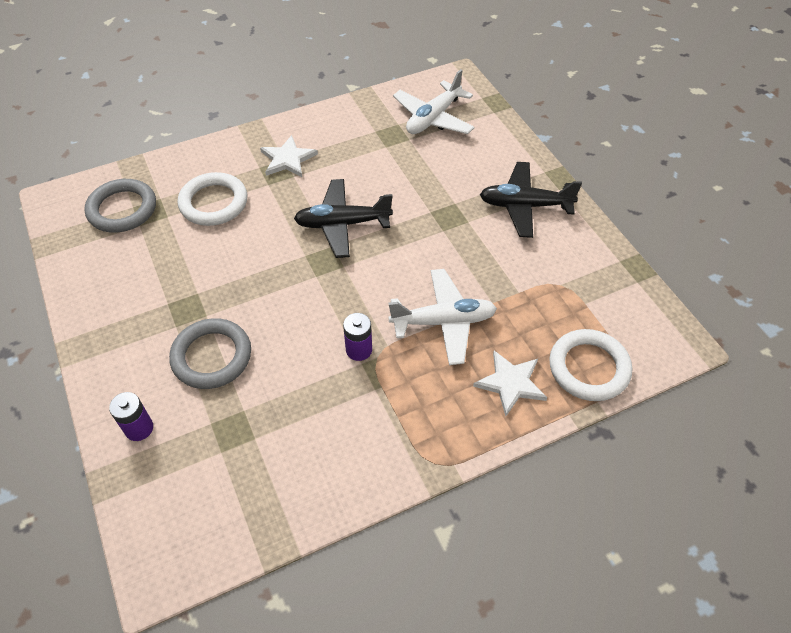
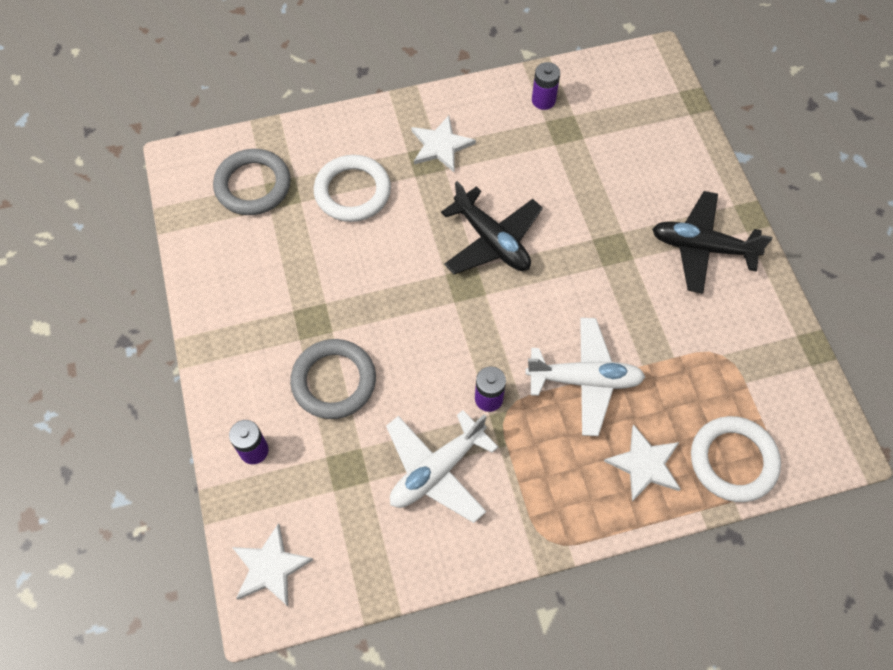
camera: 10 degrees right, 10 degrees up
(163, 534) = (270, 567): none -> white star
(342, 224) = (492, 240): black plane -> black plane turned 135 degrees counterclockwise
(371, 116) = (543, 100): none -> purple battery
(433, 118) = (616, 112): white plane -> white plane (437, 470)

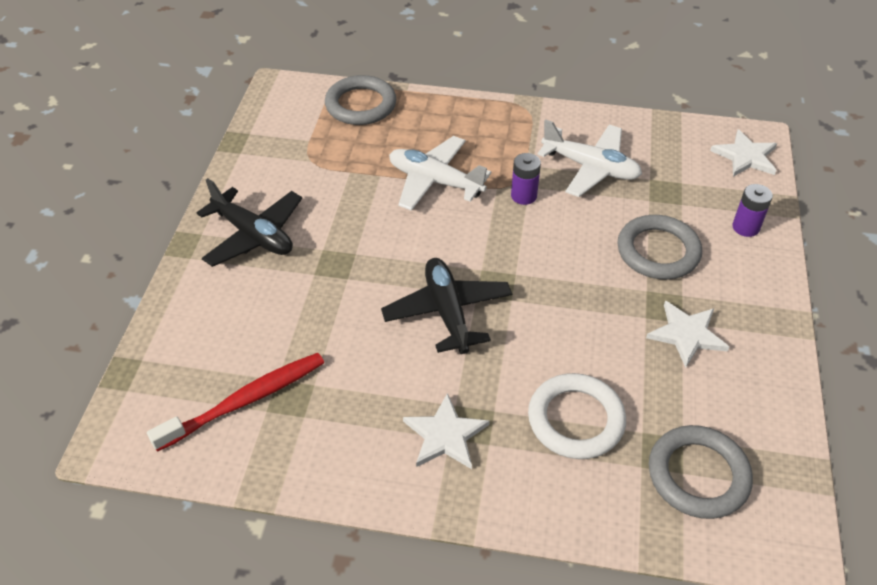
camera: 155 degrees left, 15 degrees down
(437, 470) = (590, 168): white plane -> white plane turned 45 degrees clockwise
(543, 100) = (287, 443): purple battery -> none
(593, 115) = (245, 401): none -> red toothbrush
(644, 464) = (426, 122): white star -> white star (687, 334)
(733, 461) = (361, 105): white ring -> grey ring

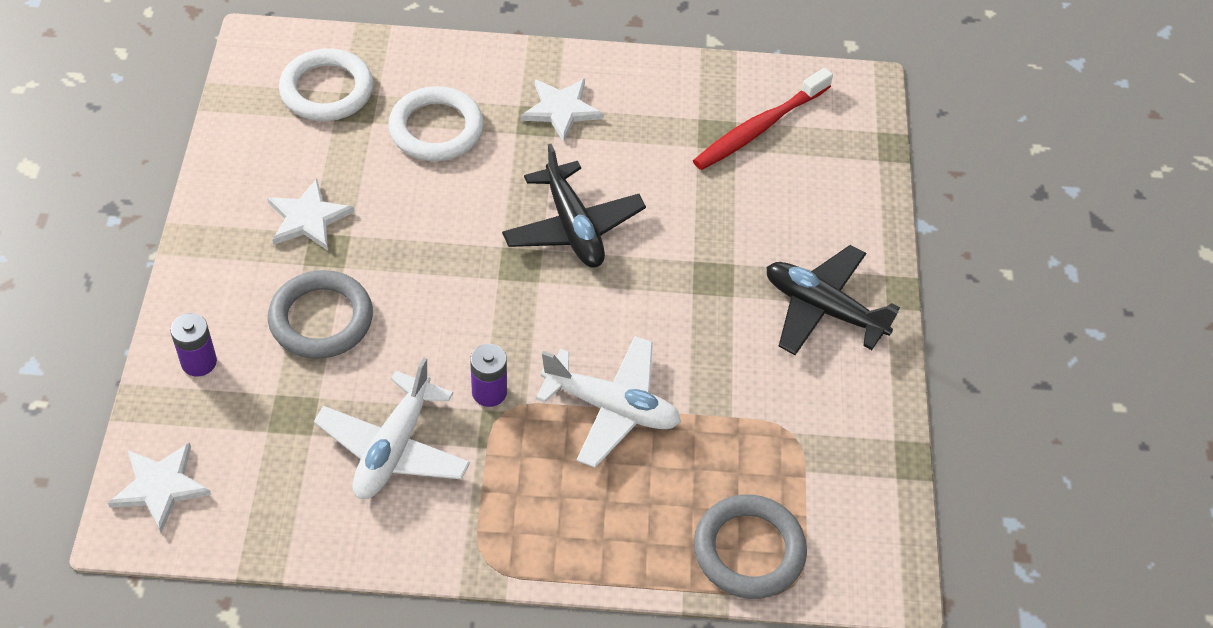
camera: 170 degrees right, 5 degrees up
(590, 168) = (394, 448): white plane -> white plane turned 90 degrees counterclockwise
(698, 475) = (327, 90): grey ring -> white ring

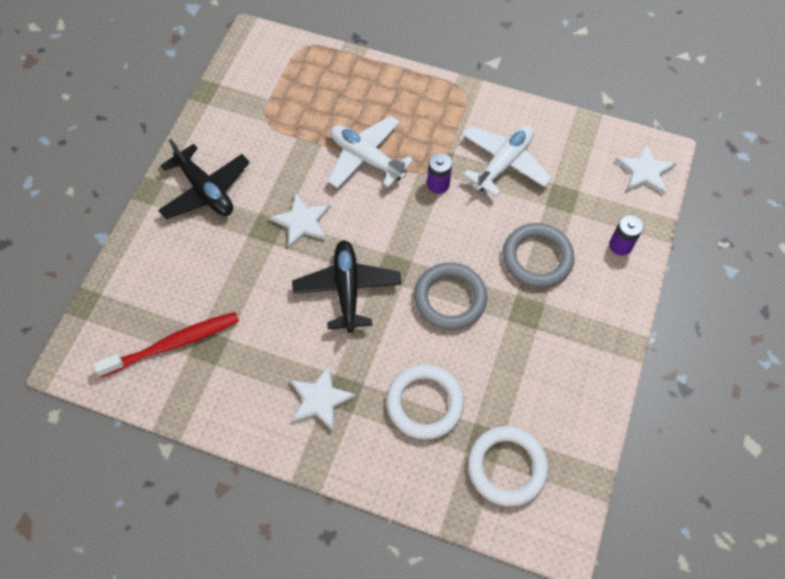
camera: 160 degrees left, 10 degrees up
(308, 218) = (537, 341): white star -> white star (302, 222)
(749, 550) = (320, 67): grey ring -> grey ring (450, 298)

